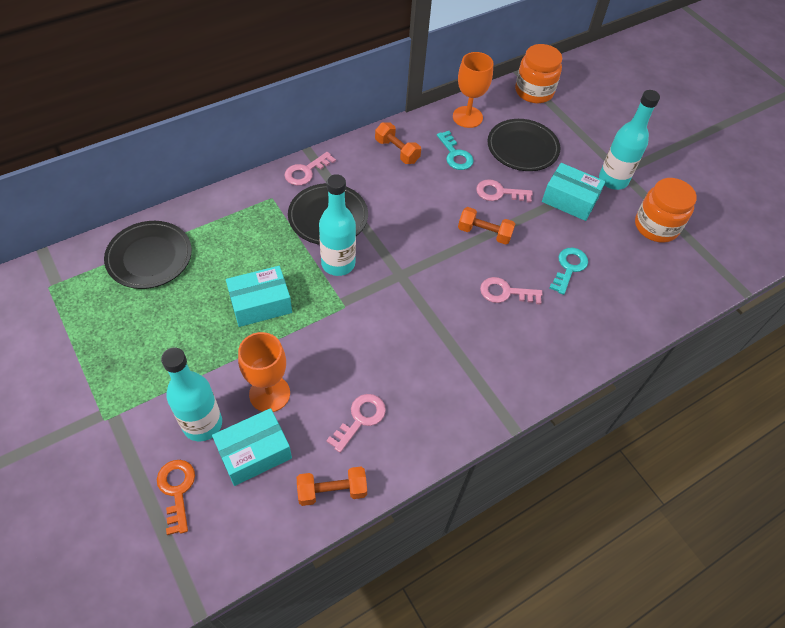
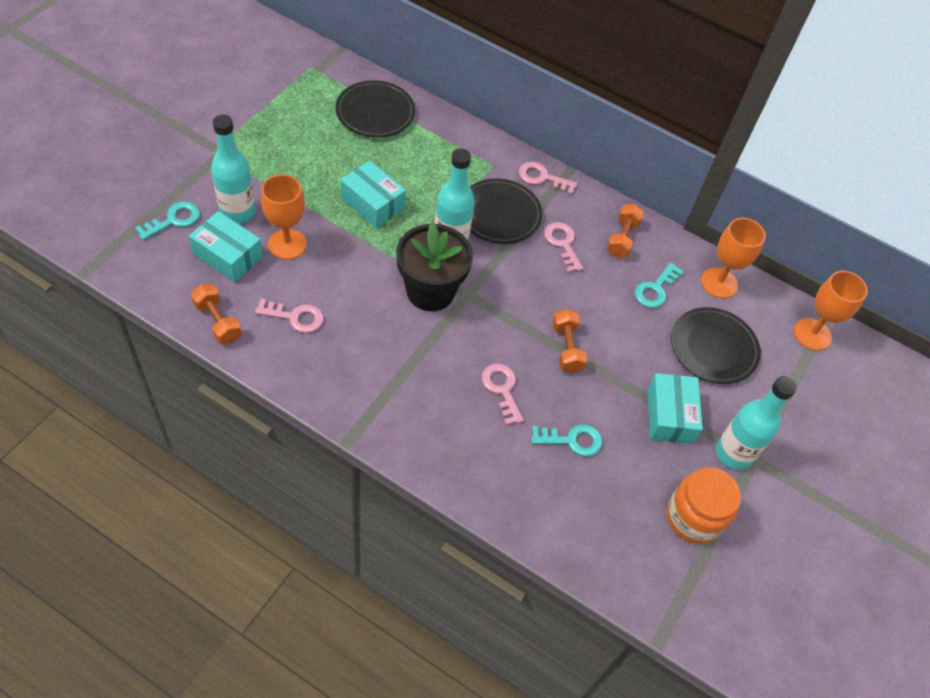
camera: 60 degrees right, 0 degrees up
(177, 490) = (174, 220): orange key -> turquoise key
(384, 300) = (430, 291): none -> black flower pot
(499, 193) = (631, 345): pink key -> pink key (562, 244)
(534, 91) = (812, 334): orange jar -> orange goblet

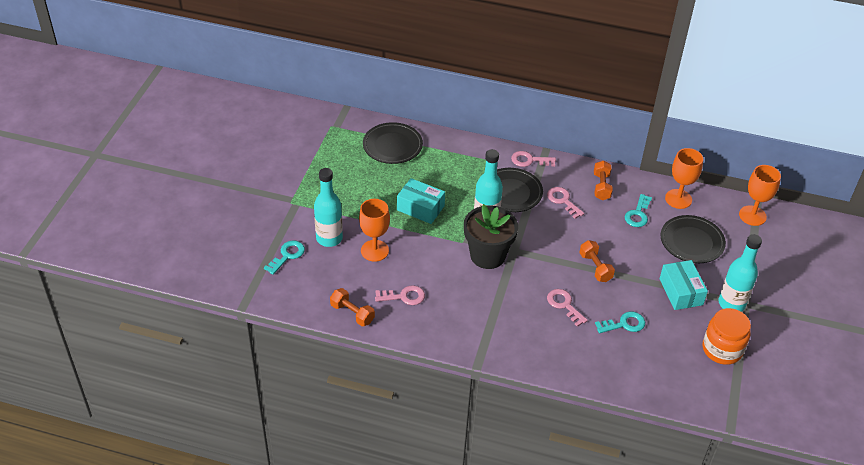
camera: 10 degrees left, 10 degrees down
(228, 255) = (337, 269): turquoise box -> none

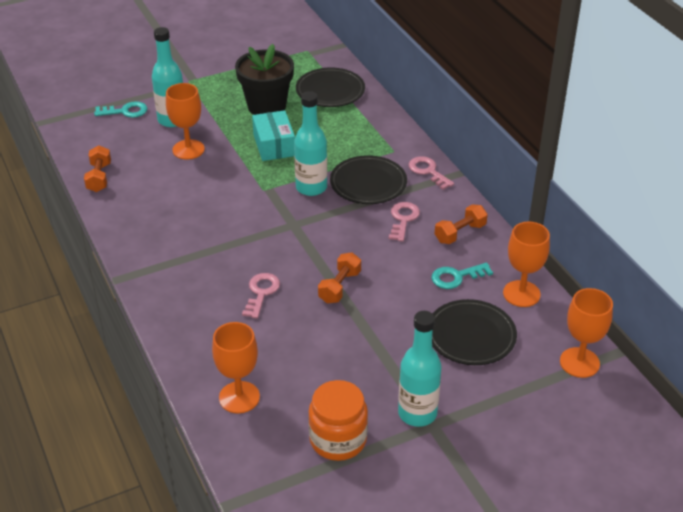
camera: 50 degrees right, 5 degrees down
(404, 296) = (153, 193): pink key -> none
(487, 255) = (265, 212): black flower pot -> black flower pot (266, 106)
(624, 324) = (285, 346): turquoise key -> none
(648, 371) = (239, 397): none -> orange goblet
(681, 292) = (384, 365): turquoise box -> none

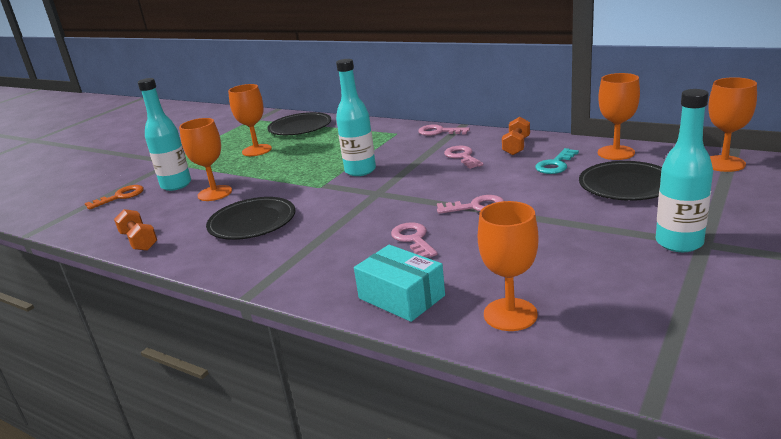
camera: 30 degrees left, 15 degrees down
(125, 111) = (120, 197): turquoise key -> orange key
(266, 106) = (257, 150): black flower pot -> orange goblet
(274, 145) = (293, 164): turquoise box -> turquoise box (401, 297)
(338, 440) = (653, 293): orange jar -> none
(339, 287) = (476, 206): orange dumbbell -> pink key
(368, 183) = (404, 152): black plate -> black plate (252, 222)

